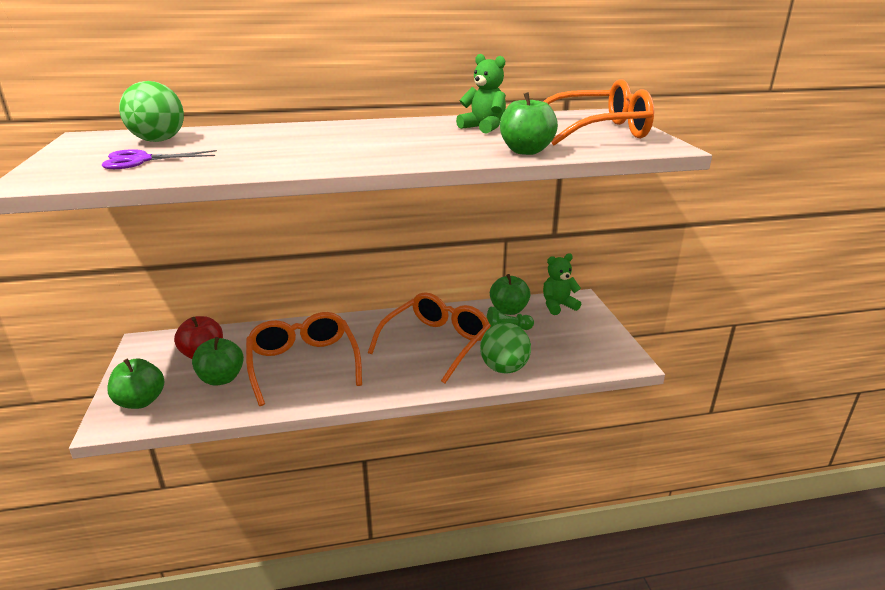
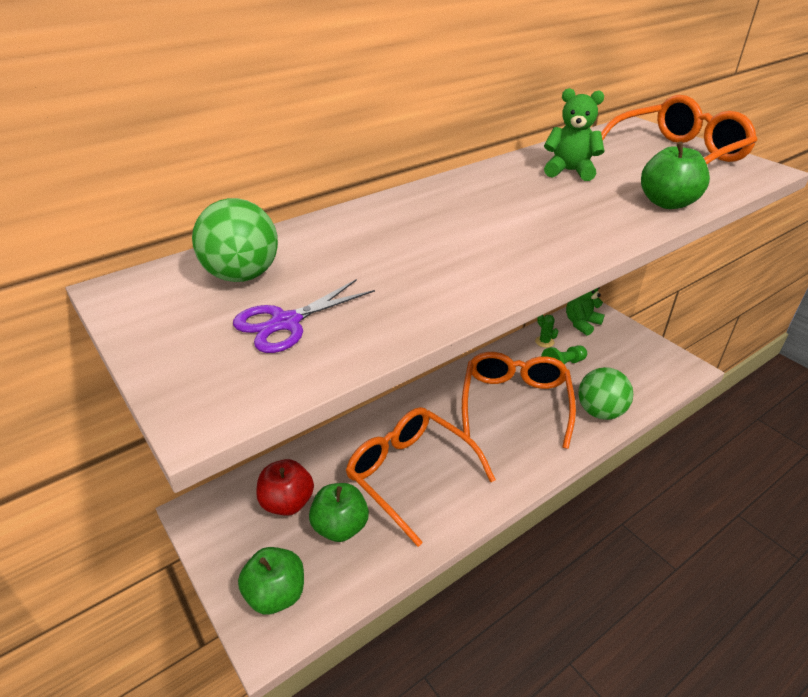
camera: 25 degrees left, 10 degrees up
(508, 310) = (544, 342): green apple -> green cactus

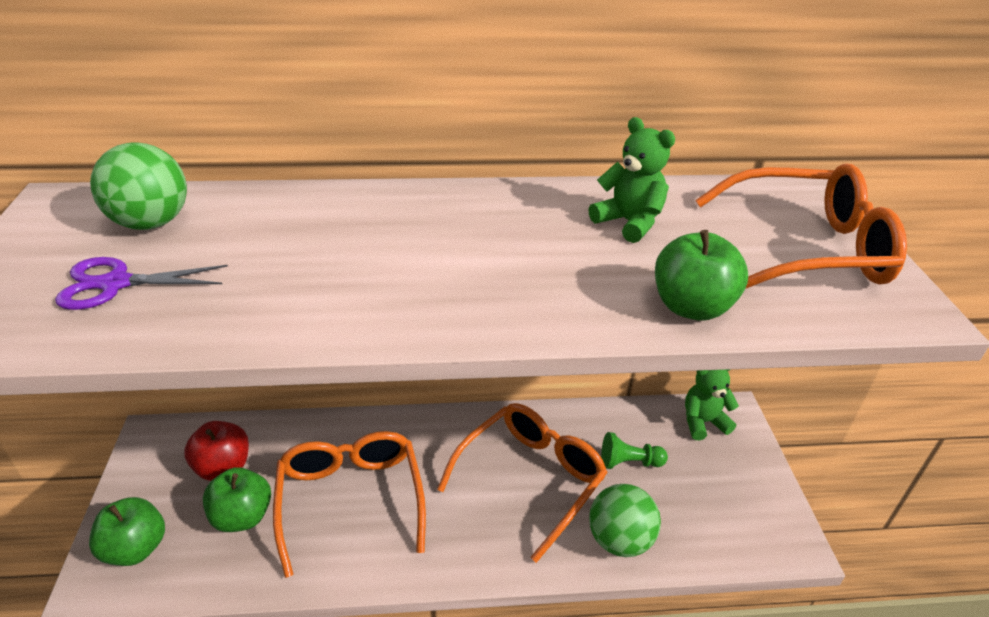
camera: 30 degrees right, 0 degrees up
(544, 342) = (634, 424): green cactus -> none

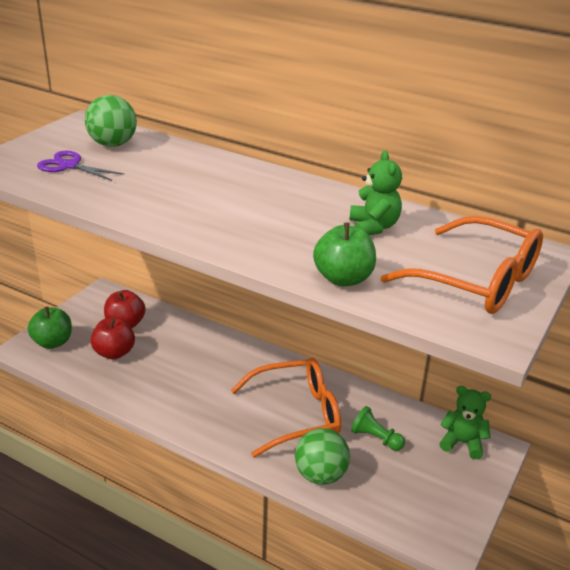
camera: 35 degrees right, 5 degrees down
(242, 516) = (114, 353): green apple -> red apple
(350, 500) = (177, 373): orange glasses -> none

